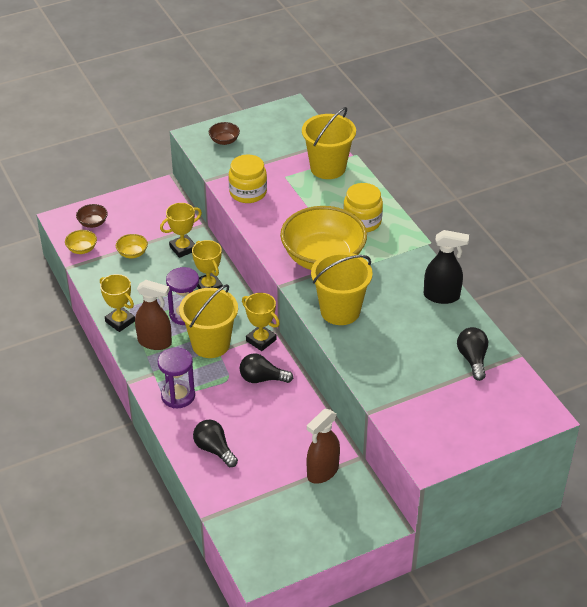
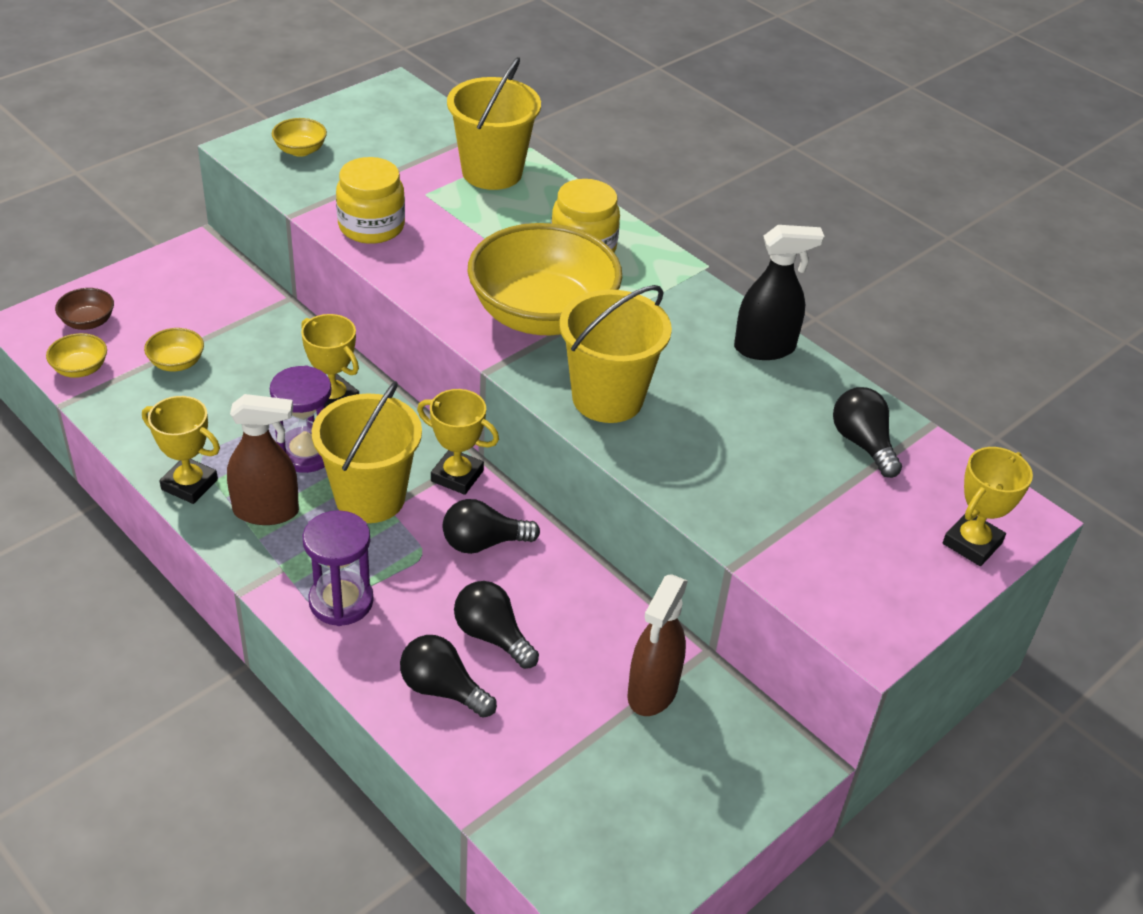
camera: 20 degrees left, 0 degrees up
(183, 248) = (266, 342): yellow trophy -> yellow trophy (972, 543)
(224, 141) = (300, 150): brown bowl -> yellow bowl
(249, 428) = (492, 636): none -> black light bulb

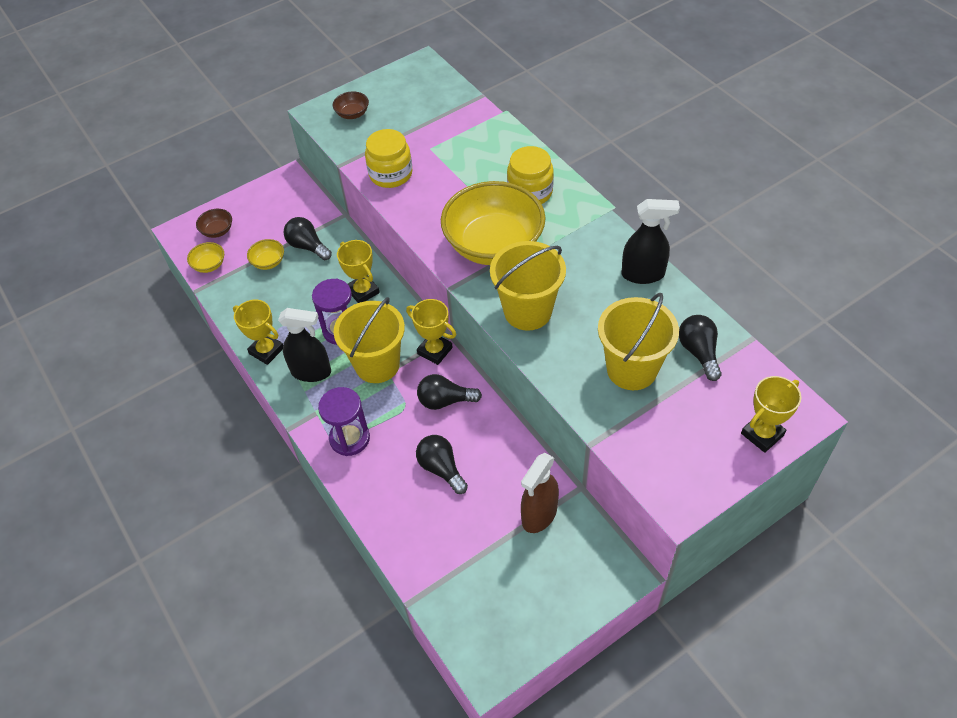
camera: 15 degrees right, 10 degrees up
(266, 511) = (311, 372): brown spray bottle -> black spray bottle
(300, 150) = (352, 114): yellow bowl -> brown bowl
(442, 689) = (404, 504): black light bulb -> black light bulb (308, 246)
(492, 172) = (477, 131): yellow bucket -> yellow bucket (632, 369)

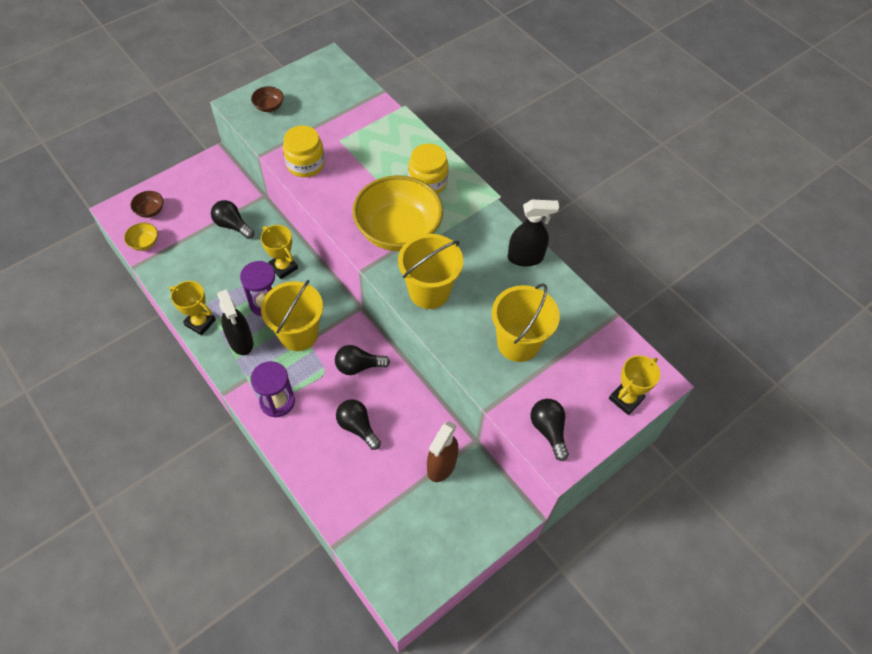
camera: 10 degrees left, 5 degrees up
(268, 262) = (198, 240): yellow bowl -> none
(311, 372) = (241, 341): black spray bottle -> black spray bottle turned 60 degrees clockwise
(435, 351) = (348, 321): yellow trophy -> none
(699, 352) = (573, 327): black light bulb -> black light bulb (548, 430)

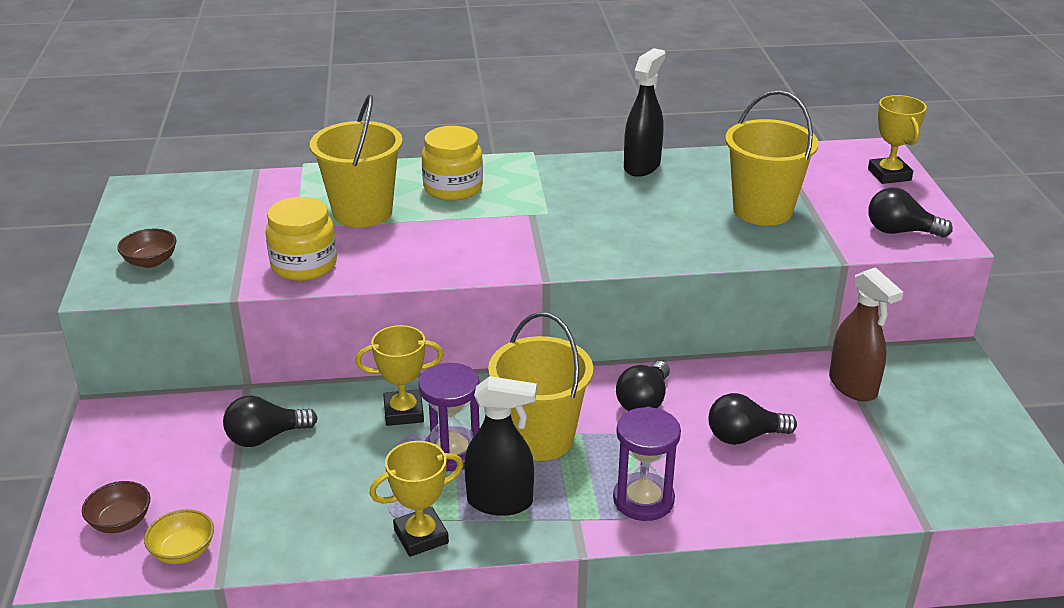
camera: 55 degrees left, 25 degrees down
(398, 231) = (509, 233): yellow bowl -> none
(429, 291) = (630, 242): yellow bucket -> yellow bucket (362, 212)

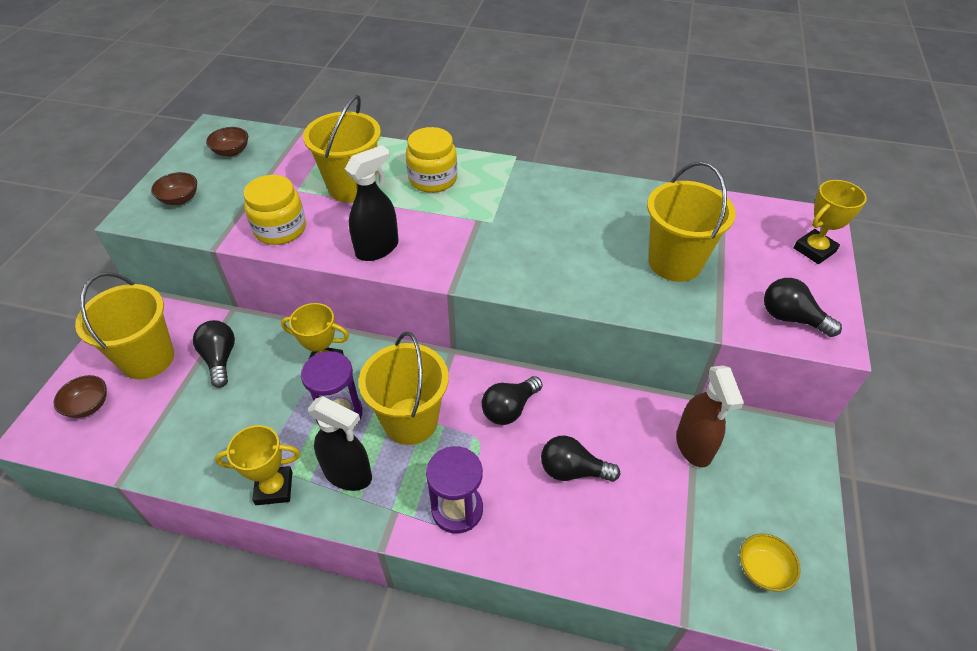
camera: 20 degrees right, 15 degrees up
(168, 458) = (148, 359): none -> yellow bucket
(181, 205) = (231, 151): none -> brown bowl
(183, 551) = (111, 446): yellow bowl -> yellow bowl (763, 569)
(266, 437) = (220, 359): black light bulb -> black light bulb turned 75 degrees clockwise
(642, 166) = (596, 191): black spray bottle -> black spray bottle (377, 248)
(889, 175) = (814, 250): yellow trophy -> yellow trophy turned 45 degrees clockwise

